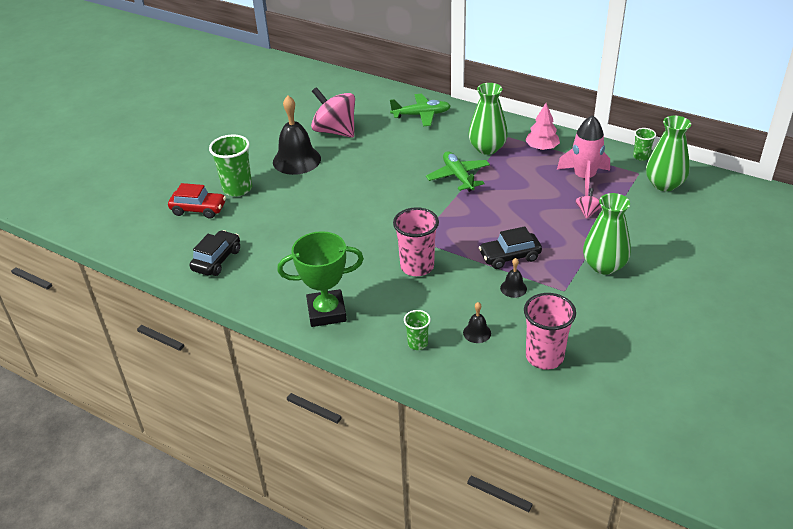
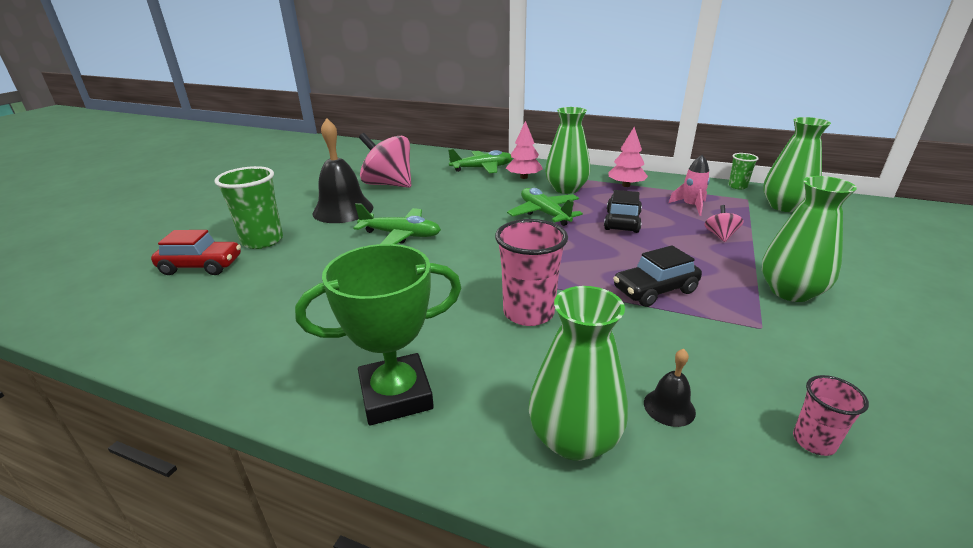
camera: 10 degrees left, 10 degrees down
(217, 260) = (213, 328): black car -> black car (622, 221)
(340, 191) = (401, 235): none -> green plane
(417, 343) = (574, 439): green cup -> green vase
(455, 130) = (523, 177): none -> pink tree
(513, 288) = (685, 330): black bell -> none
(544, 357) = (813, 441): pink cup -> pink cup, size x0.54
(584, 178) = (691, 206): pink rocket -> pink rocket, size x0.62

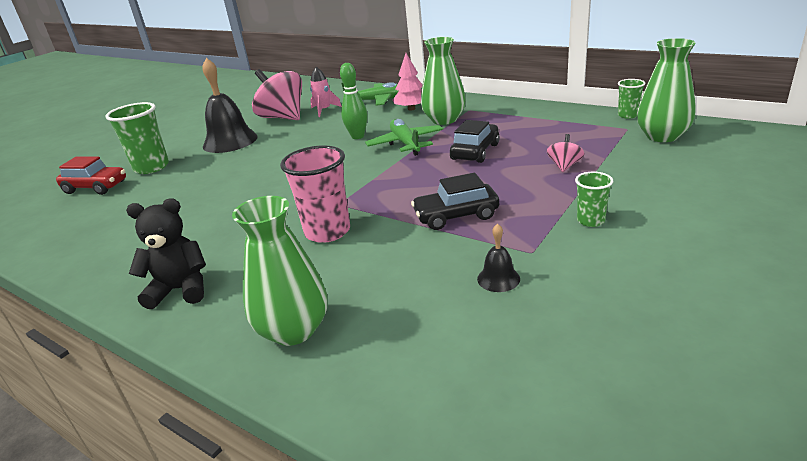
camera: 15 degrees right, 0 degrees up
(396, 395) = (180, 290): green trophy -> black teddy bear
(401, 235) = (264, 163): green plane -> none
(487, 205) = (357, 136): none -> green bowling pin
(626, 185) = (507, 115): pink tree -> none
(669, 407) = (390, 312): black bell -> black bell (498, 279)
(691, 206) = (558, 136): pink rocket -> pink rocket (324, 110)
(790, 291) = (590, 221): green vase -> green cup
(813, 441) = (496, 347): pink cup -> none

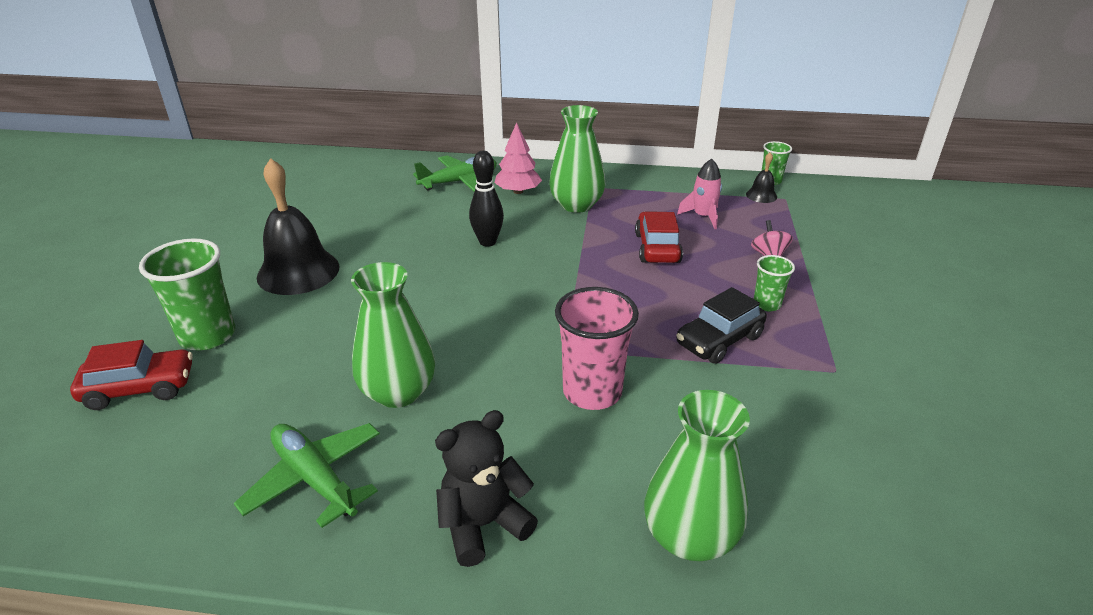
camera: 30 degrees left, 5 degrees up
(283, 117) = (343, 221): pink spinning top -> none
(324, 110) = (395, 204): pink rocket -> pink rocket (703, 216)
(357, 136) = (487, 242): green bowling pin -> black bowling pin
(405, 144) = (562, 246): green plane -> green plane (314, 479)
(475, 152) = (657, 248): black car -> red car
(498, 279) = (835, 411): black bell -> black bell (761, 195)
(590, 221) = (854, 321): green cup -> green cup (766, 304)
(662, 136) = (826, 205): green vase -> green vase (398, 392)

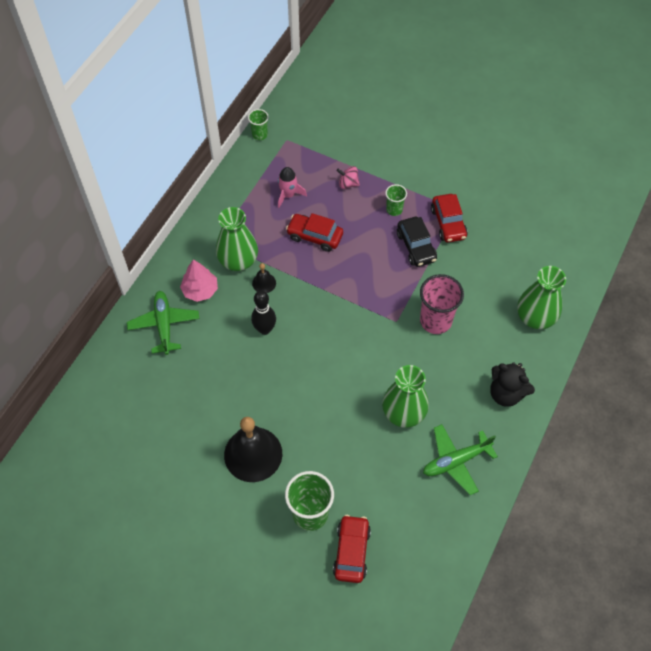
camera: 70 degrees left, 25 degrees up
(483, 524) = (506, 393): black teddy bear -> black teddy bear turned 45 degrees counterclockwise
(761, 195) = (276, 150): black bell -> black bell (264, 283)
(797, 366) = (448, 223): none -> red car

